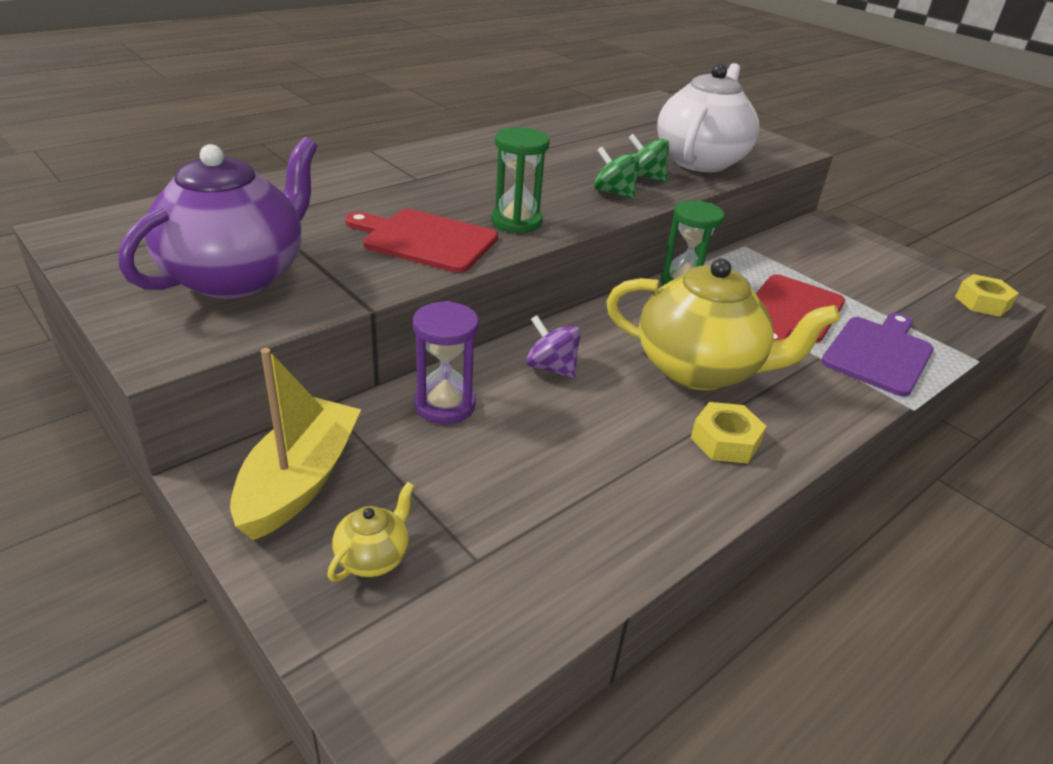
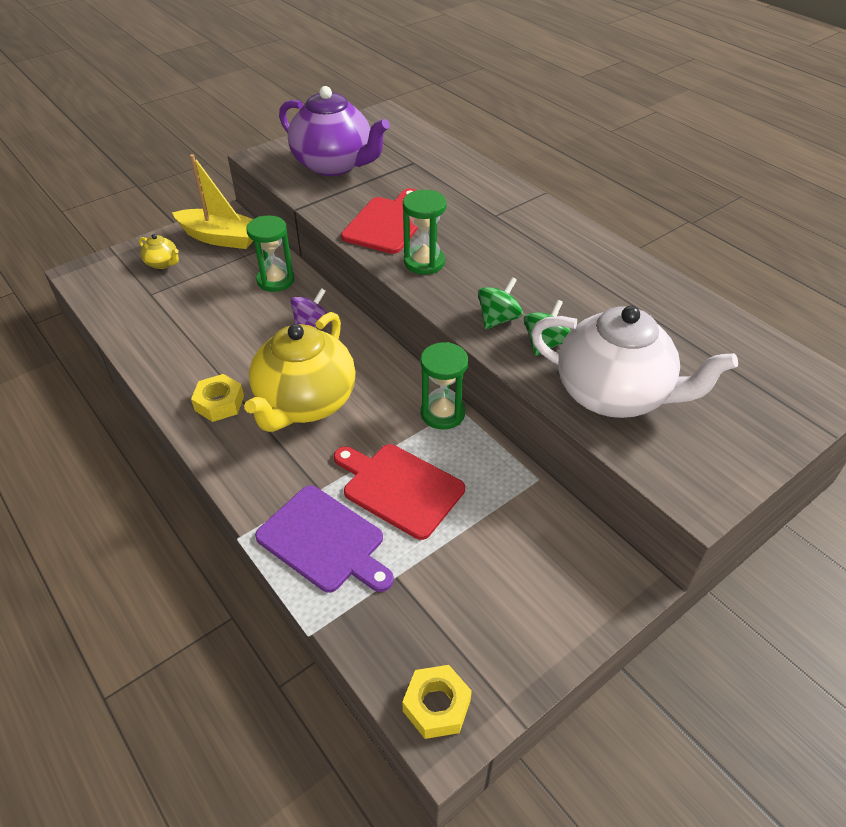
camera: 95 degrees right, 10 degrees up
(445, 405) = (275, 280): purple hourglass -> green hourglass

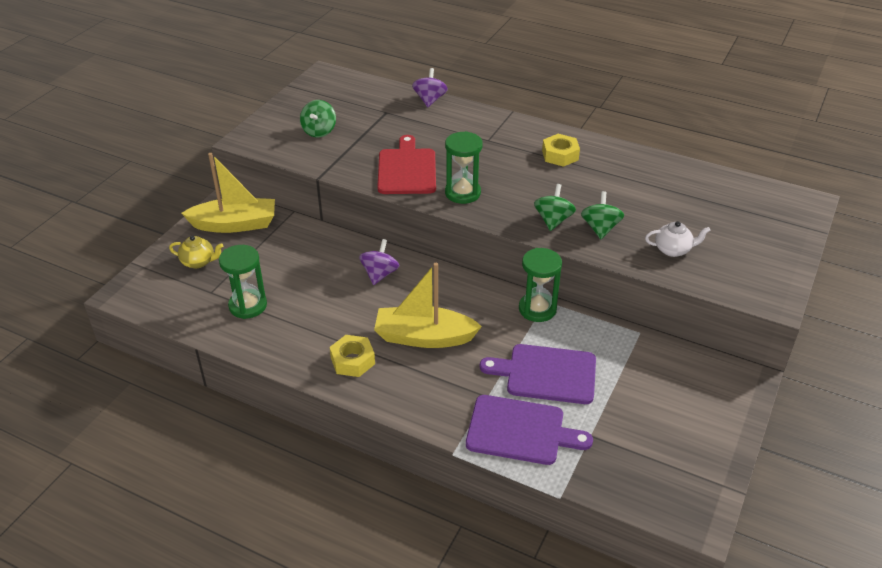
camera: 25 degrees left, 5 degrees down
(275, 280) = (317, 247): green hourglass -> green hourglass (248, 306)
(305, 403) = (424, 337): yellow teapot -> yellow boat
(334, 165) = (319, 131): purple teapot -> green spinning top
(399, 488) = (546, 374): red cutting board -> purple cutting board
(436, 705) = (680, 504): yellow nut -> yellow nut (560, 155)
(466, 161) = (430, 100): none -> purple spinning top
(614, 395) = (673, 250): white teapot -> white teapot, size x0.42

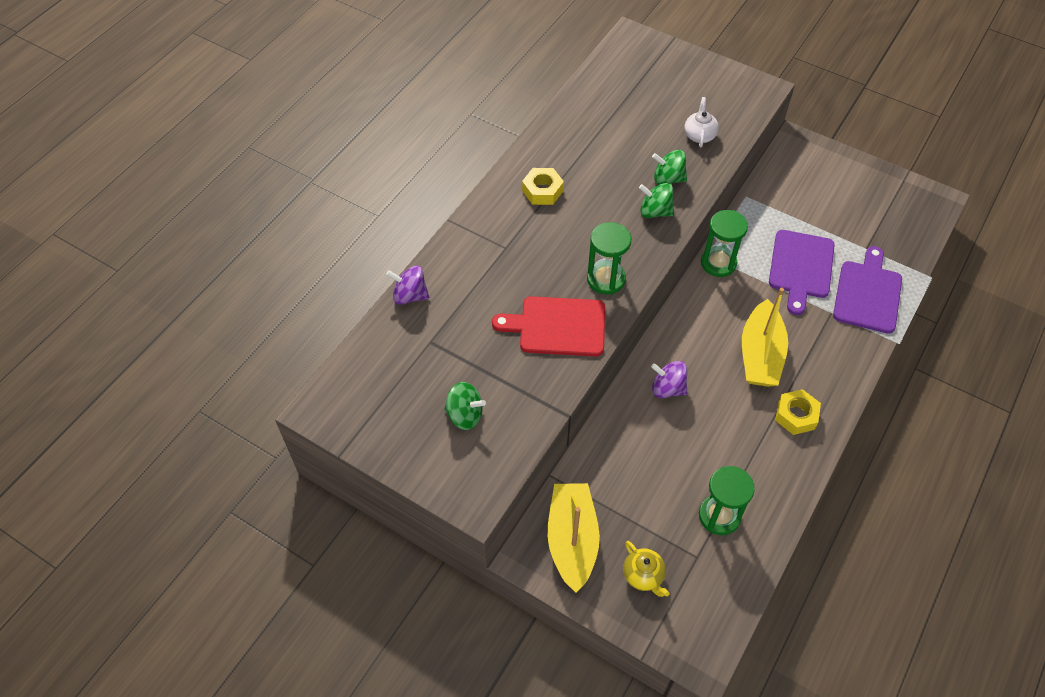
camera: 85 degrees left, 15 degrees up
(199, 262) = (643, 576): yellow teapot -> yellow teapot turned 135 degrees clockwise

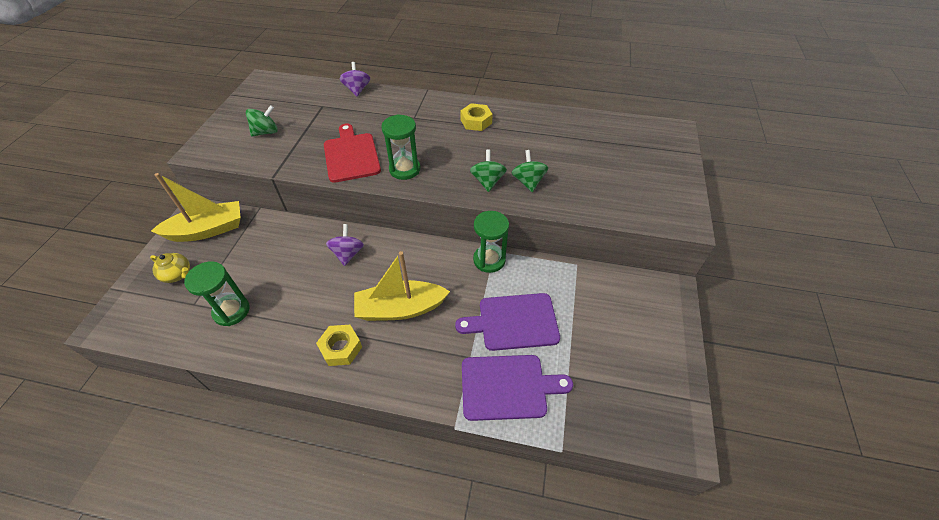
camera: 70 degrees right, 5 degrees down
(465, 415) = (266, 132): green spinning top -> green spinning top turned 120 degrees counterclockwise
(643, 576) = (178, 275): yellow teapot -> yellow teapot turned 105 degrees counterclockwise
(699, 135) = (592, 191): white teapot -> none

